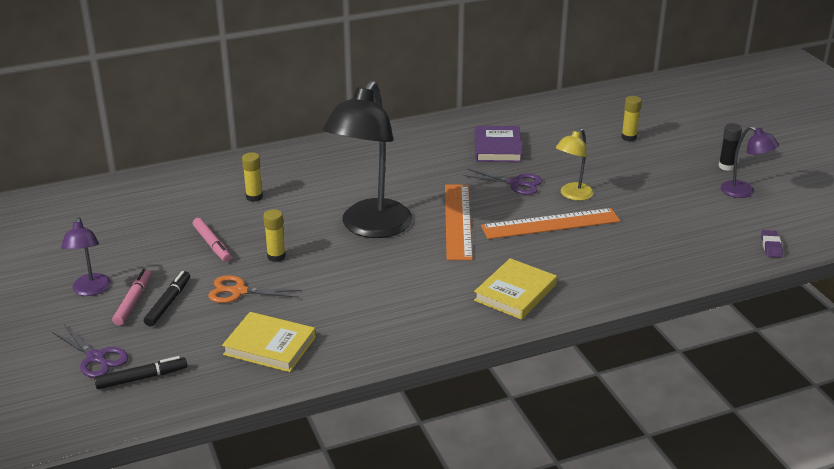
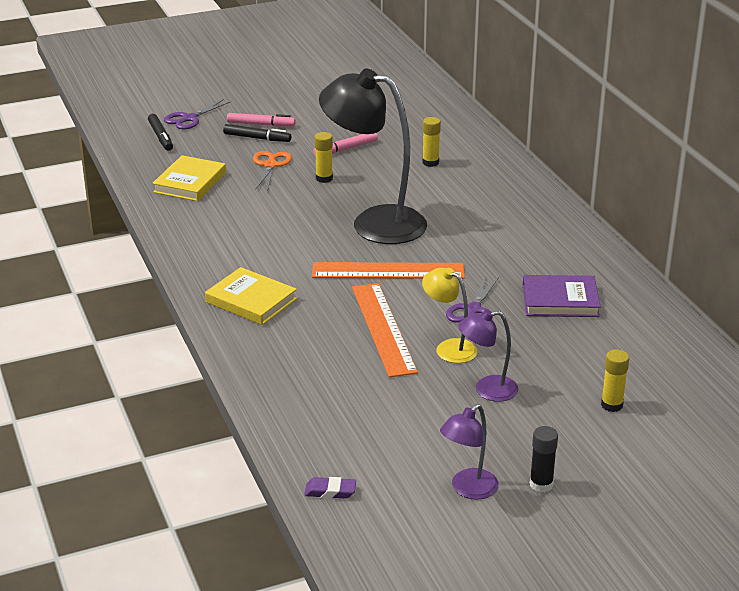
camera: 90 degrees right, 0 degrees up
(91, 290) = (279, 107): purple lamp -> purple lamp (487, 390)

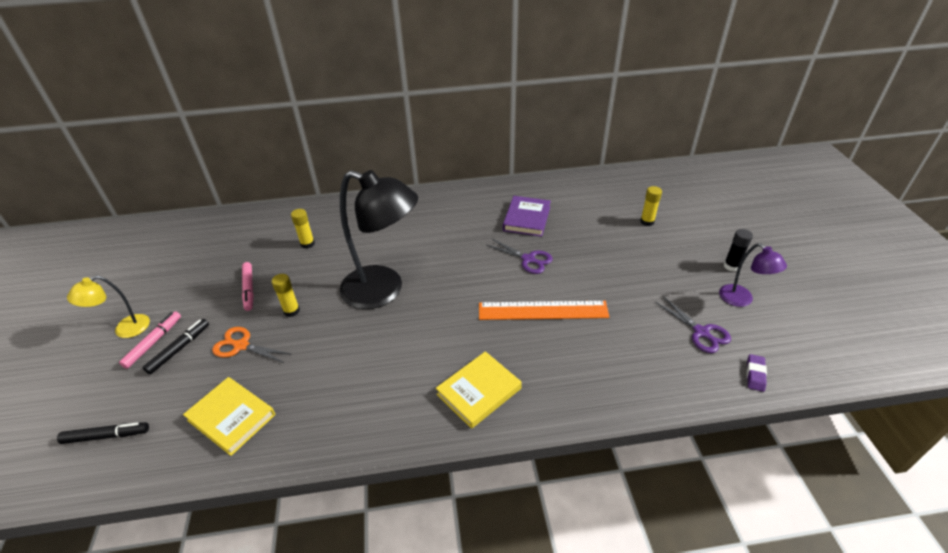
camera: 75 degrees left, 10 degrees up
(189, 118) = (86, 403): purple scissors -> purple scissors (701, 332)
(374, 222) = (384, 291): black lamp -> black lamp turned 105 degrees counterclockwise
(388, 271) = (461, 294): orange ruler -> none
(449, 348) = (574, 280): yellow lamp -> yellow lamp (125, 329)
(487, 390) = (628, 270): purple lamp -> none

